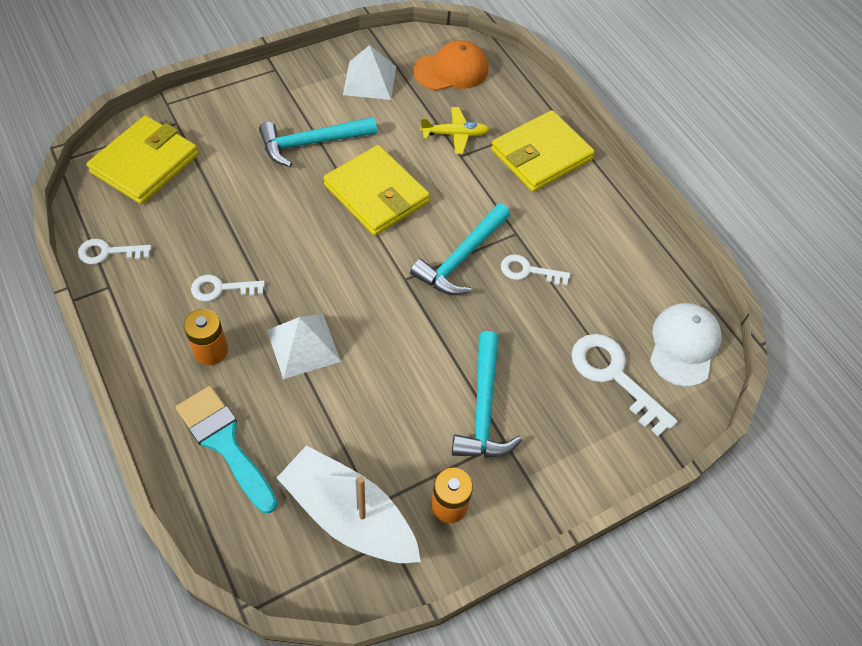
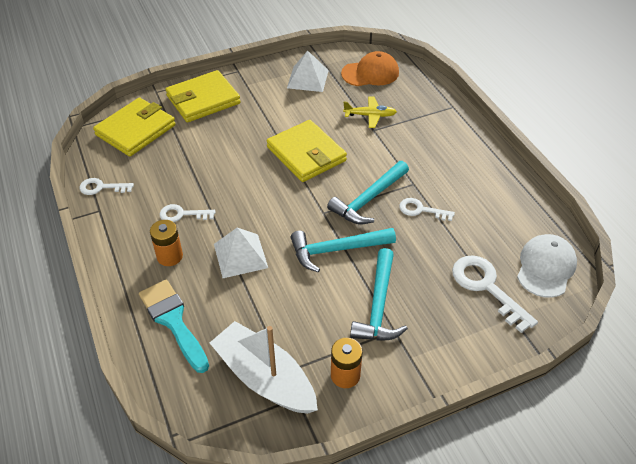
camera: 10 degrees right, 10 degrees down
(312, 143) = (260, 119): turquoise hammer -> turquoise hammer (337, 250)
(541, 155) = (436, 130): yellow wallet -> yellow wallet (203, 100)

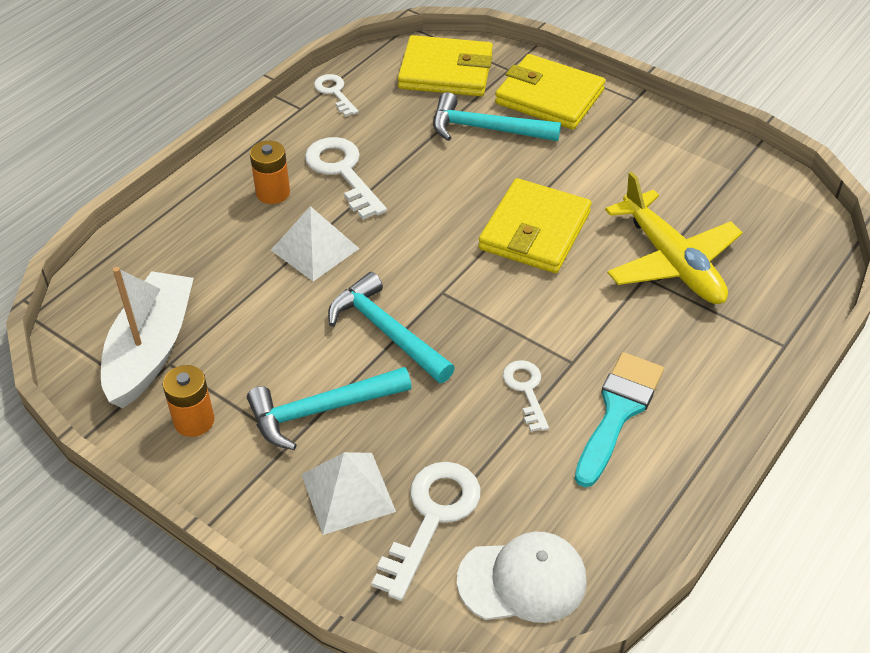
camera: 60 degrees right, 0 degrees up
(173, 321) = (185, 239): turquoise brush -> turquoise brush (618, 411)
(182, 214) = (342, 172): white key -> white key, size x1.68
(308, 79) = (686, 168): white pyramid -> white pyramid (348, 492)
(369, 199) = (502, 327): turquoise hammer -> turquoise hammer (486, 129)
(370, 73) = (766, 224): orange cap -> none
(370, 116) = (671, 261): yellow plane -> yellow plane, size x1.87

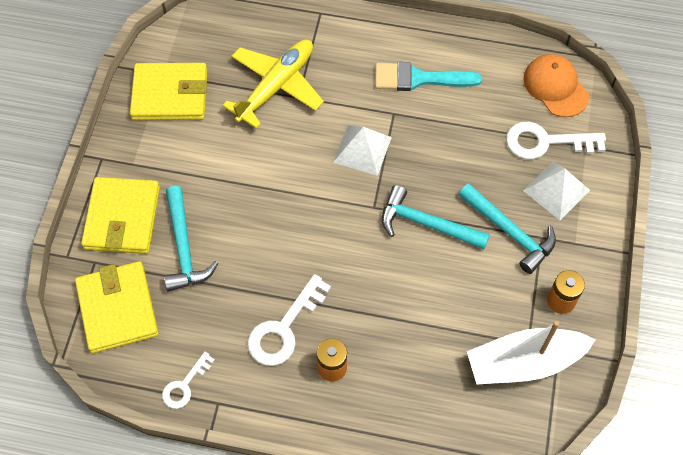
camera: 115 degrees left, 15 degrees up
(314, 249) = (376, 306): white pyramid -> white pyramid (362, 149)
(387, 332) = (427, 224): turquoise hammer -> turquoise hammer turned 90 degrees clockwise
(522, 580) = (555, 87): white cap -> orange cap
(526, 390) = (429, 129): white key -> none
(535, 231) = (285, 173): yellow wallet -> yellow wallet (170, 94)

